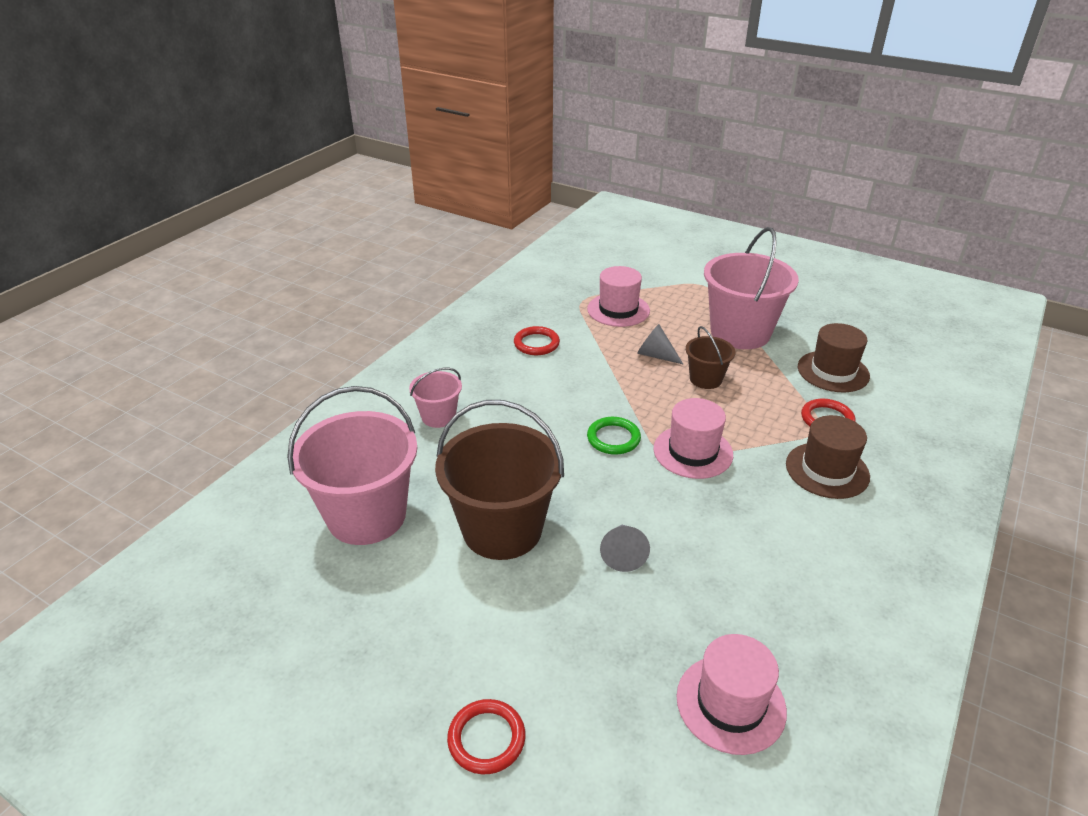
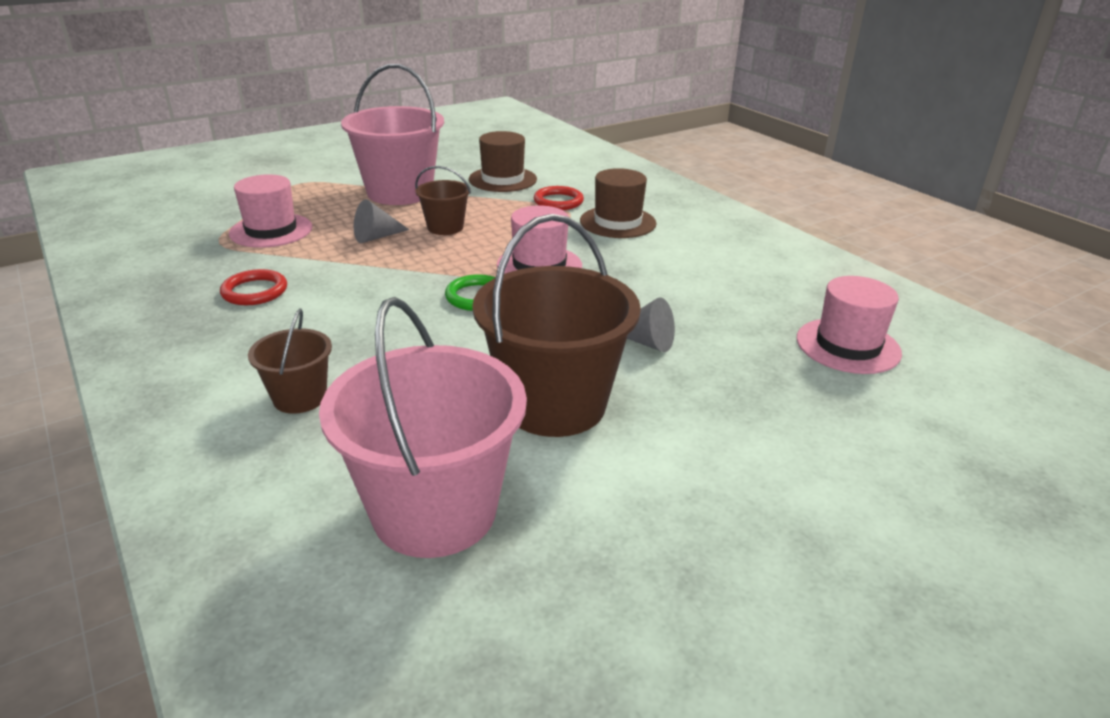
camera: 65 degrees left, 5 degrees down
(438, 416) = (300, 397): pink bucket -> brown bucket
(486, 739) = (851, 497): red ring -> none

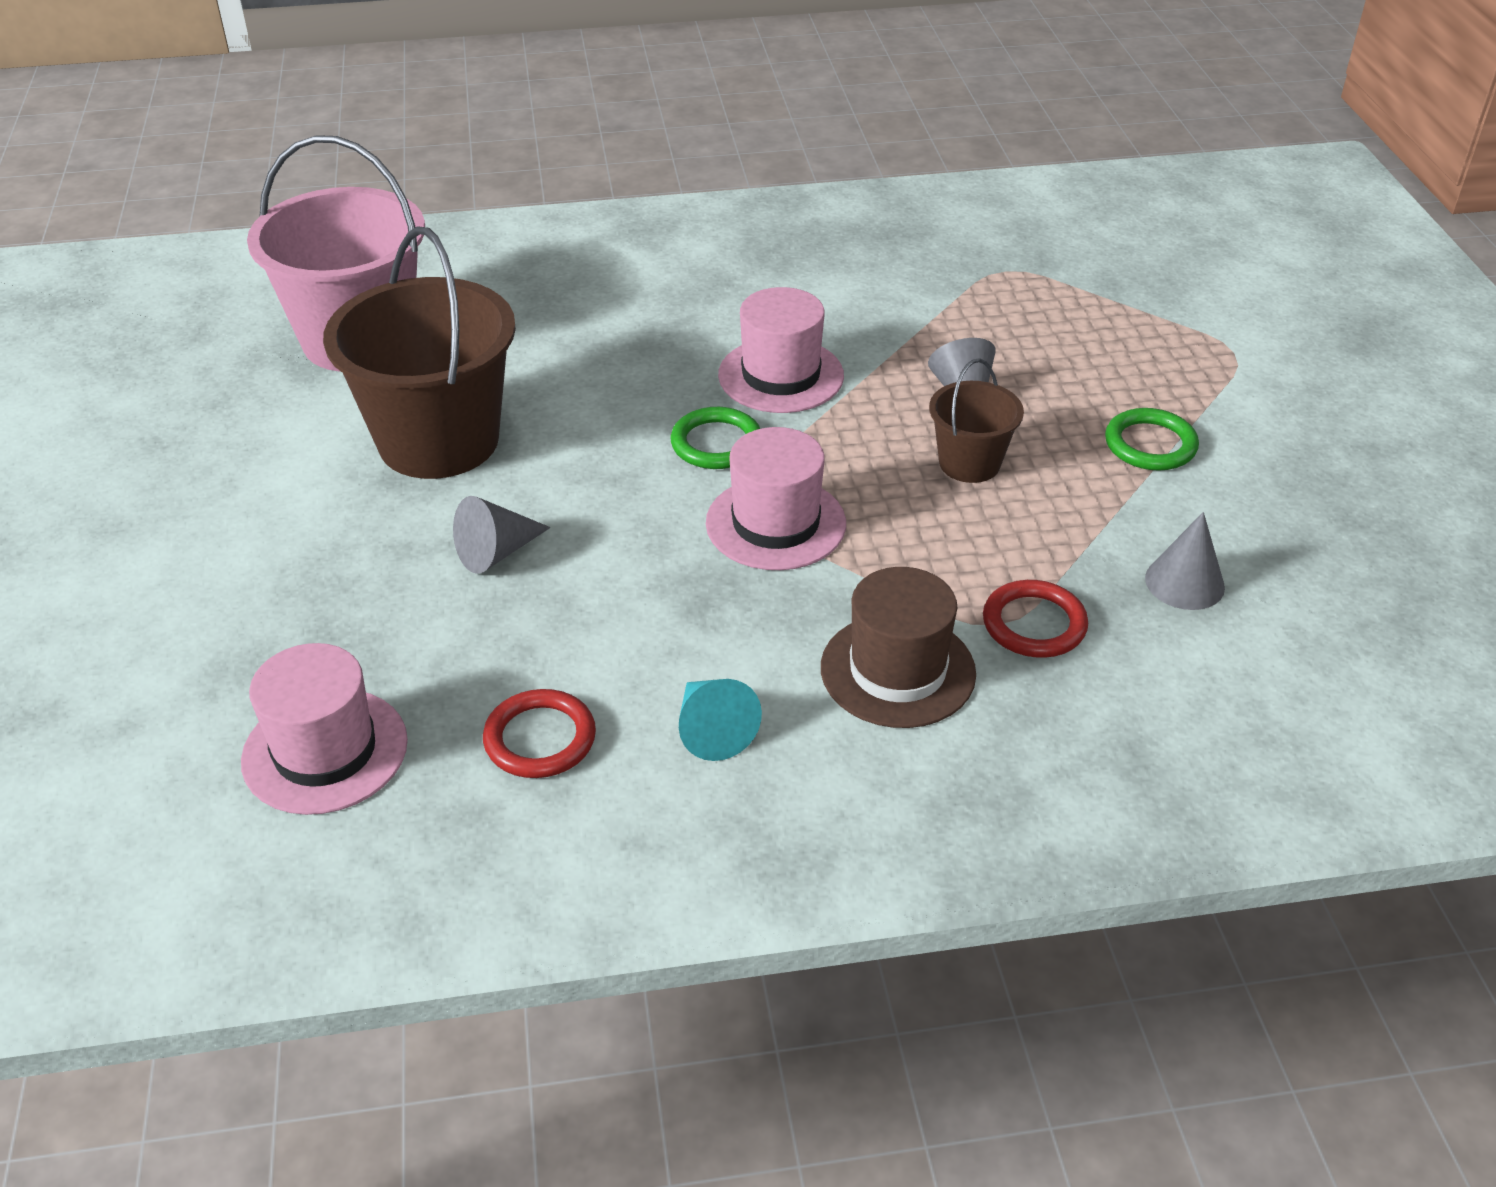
camera: 115 degrees right, 10 degrees up
(254, 291) = (840, 286): red ring -> red ring (540, 739)
(271, 230) = (1030, 310): pink hat -> pink hat (781, 375)
(300, 397) = (586, 294): brown bucket -> none
(400, 192) = (1150, 444): pink bucket -> green ring
(502, 179) = (1184, 582): brown hat -> grey cone
(701, 252) = (712, 730): none -> turquoise cone

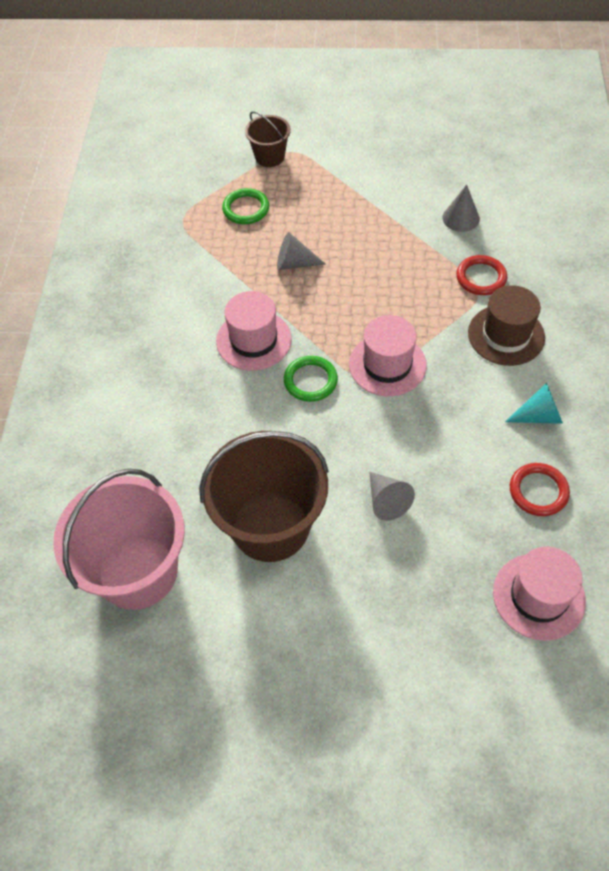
camera: 75 degrees left, 15 degrees up
(969, 463) = (355, 274): brown bucket -> brown bucket (270, 157)
(1150, 444) = (357, 202): green ring -> green ring (246, 209)

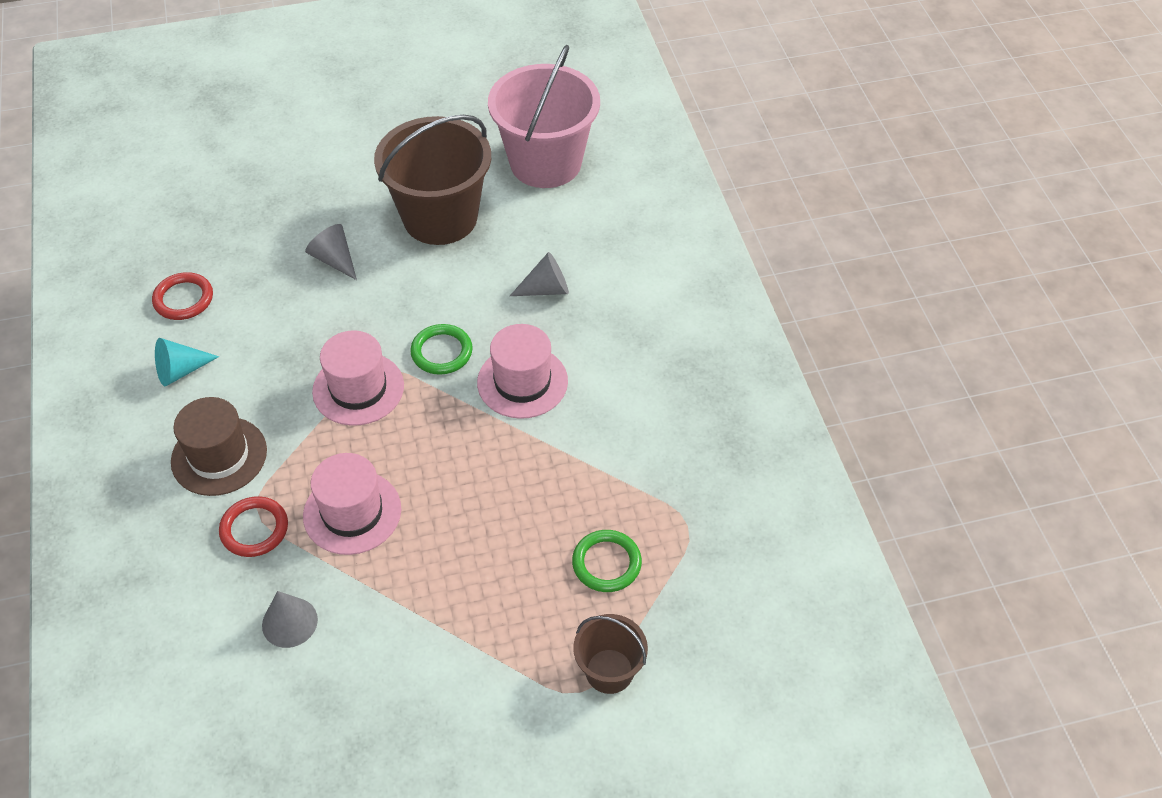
camera: 160 degrees right, 5 degrees down
(294, 263) = (507, 493): grey cone -> grey cone (546, 289)
(538, 596) = (185, 218): pink hat -> pink hat (352, 512)

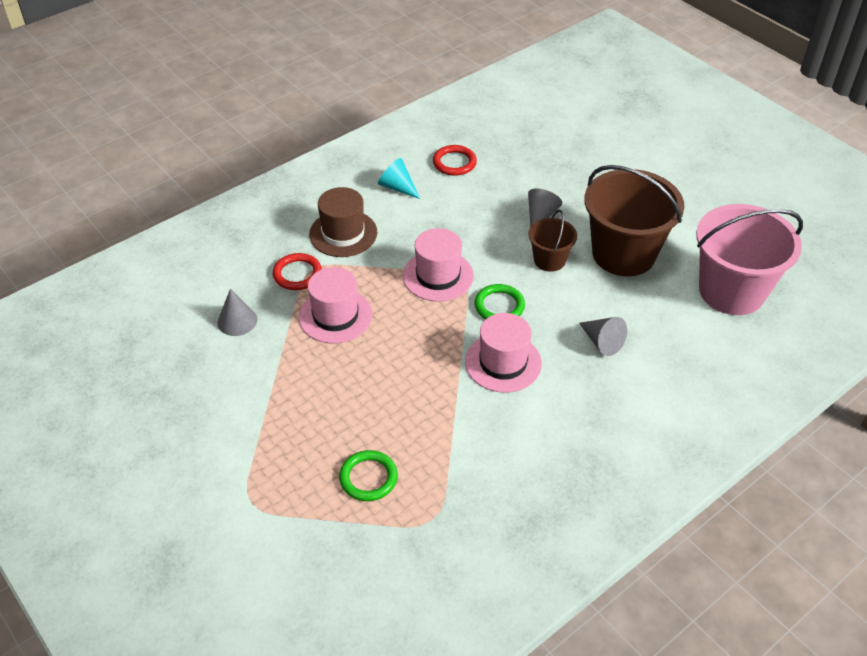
camera: 65 degrees right, 5 degrees down
(609, 671) = (276, 514): brown bucket -> brown bucket (549, 260)

